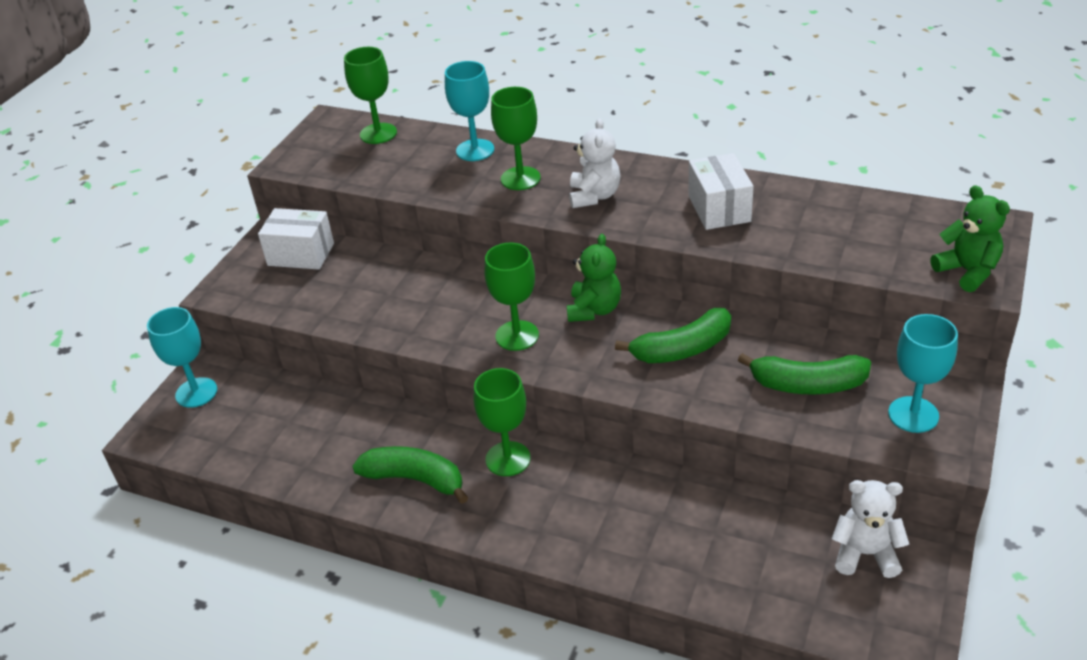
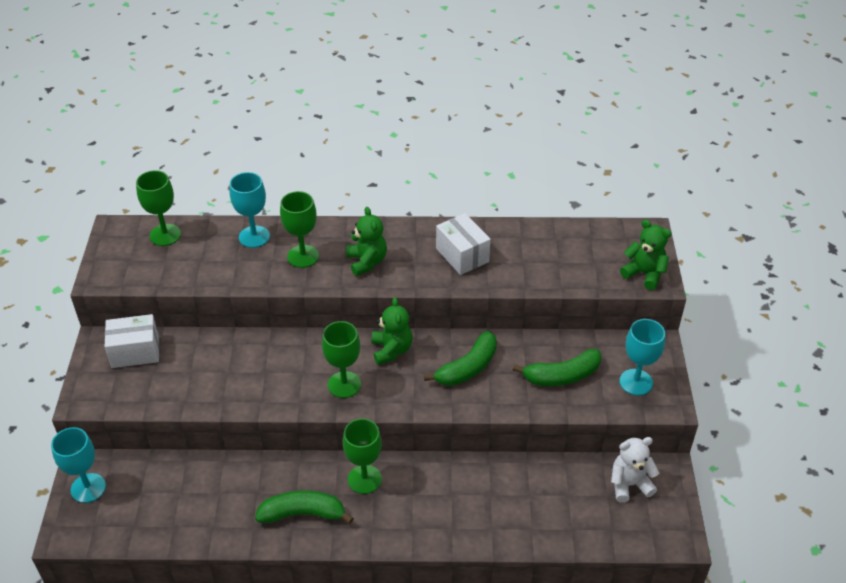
camera: 25 degrees left, 5 degrees up
(594, 196) = (367, 261): white teddy bear -> green teddy bear

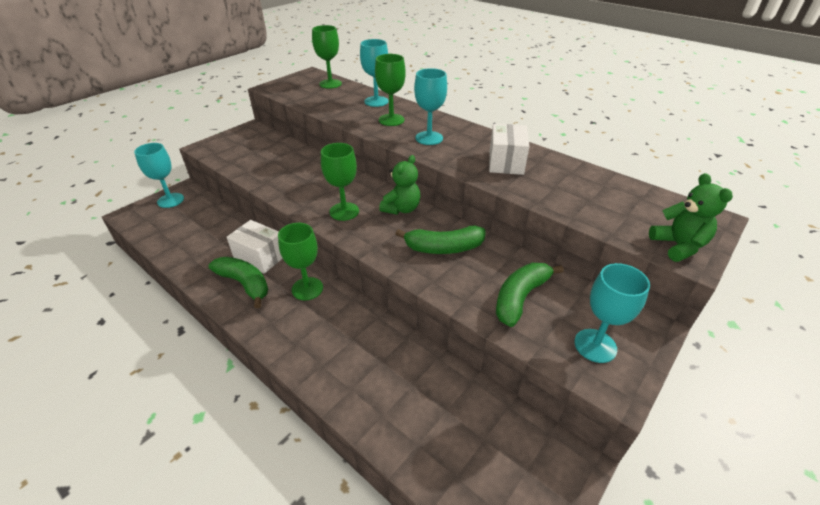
camera: 40 degrees right, 5 degrees down
(135, 352) = (260, 139): white box -> white box (260, 257)
(367, 261) = (429, 138): green teddy bear -> turquoise goblet
(561, 376) = (520, 297): green banana -> green banana turned 105 degrees clockwise
(629, 484) = (517, 446): white teddy bear -> none

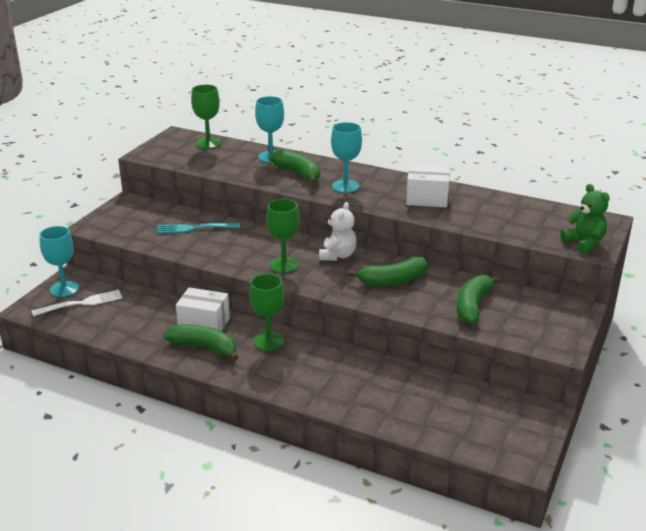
camera: 15 degrees left, 10 degrees down
(173, 217) = (81, 303): none -> white fork
(288, 161) = (195, 228): none -> turquoise fork
(391, 120) = (298, 174): green goblet -> green banana
(401, 209) = (337, 255): green teddy bear -> white teddy bear
(506, 162) = (427, 199): white box -> white box turned 75 degrees counterclockwise
(595, 345) = (540, 327): turquoise goblet -> none

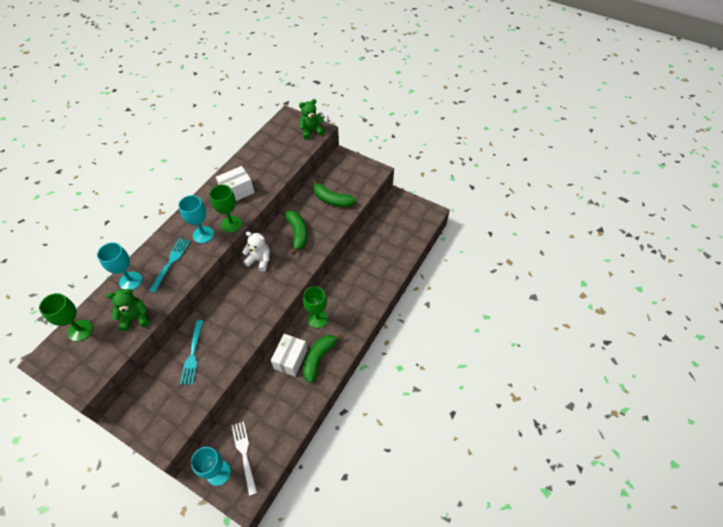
camera: 85 degrees left, 25 degrees up
(222, 166) = (136, 318): none -> green teddy bear
(284, 265) = (265, 293): green goblet -> green goblet (231, 224)
(298, 174) = (170, 263): green banana -> turquoise fork
(427, 199) = (237, 191): white box -> white box turned 45 degrees clockwise

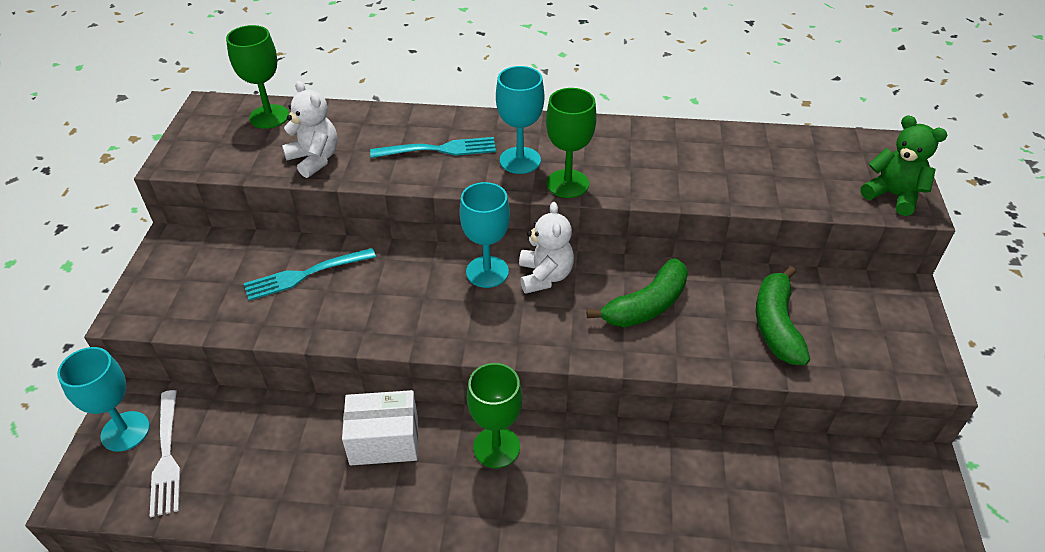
camera: 65 degrees right, 10 degrees down
(130, 281) = (379, 124): turquoise goblet -> turquoise goblet (487, 272)
(136, 318) = (315, 159): green teddy bear -> white teddy bear
(237, 191) = (645, 160): white box -> none
(244, 454) = (166, 455): white fork -> white fork turned 120 degrees clockwise
(319, 358) = (407, 490): green banana -> none

